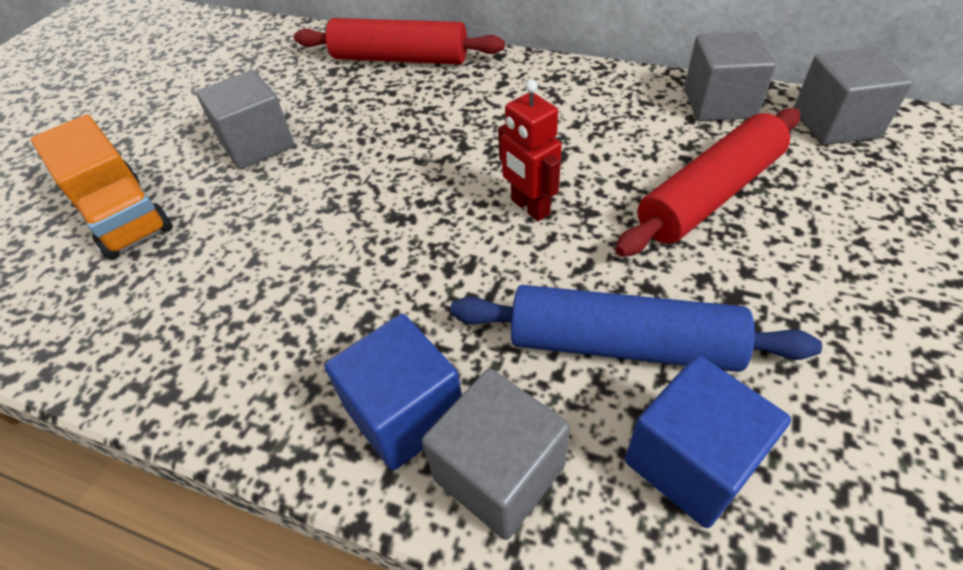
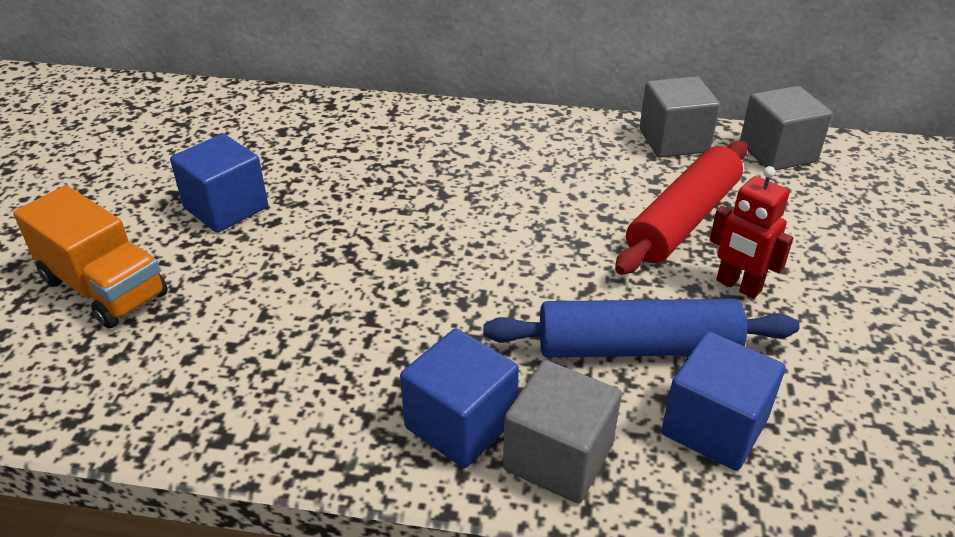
camera: 15 degrees left, 10 degrees down
(257, 144) = (226, 208): grey cube -> blue cube
(400, 59) = (351, 116): red rolling pin -> none
(529, 207) = (524, 244): red robot -> red robot (738, 286)

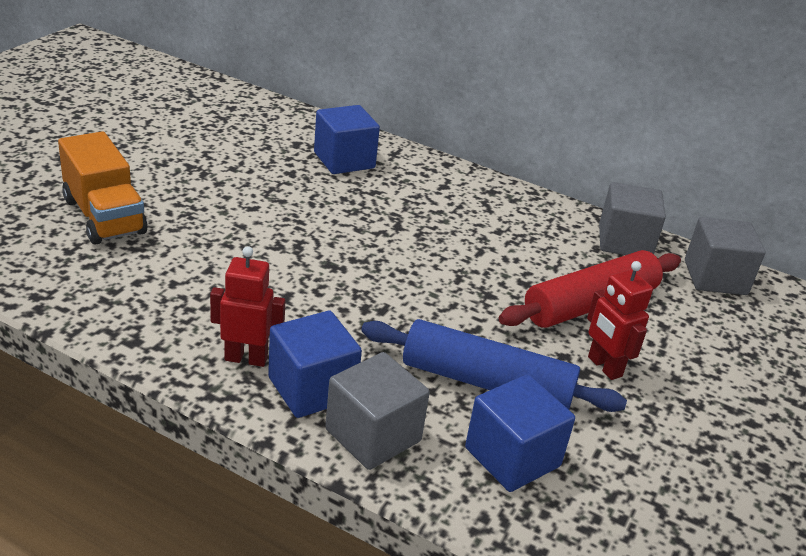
camera: 15 degrees right, 5 degrees down
(226, 208) = (222, 187): blue cube -> blue cube (344, 160)
(366, 413) = (246, 358): none -> red robot

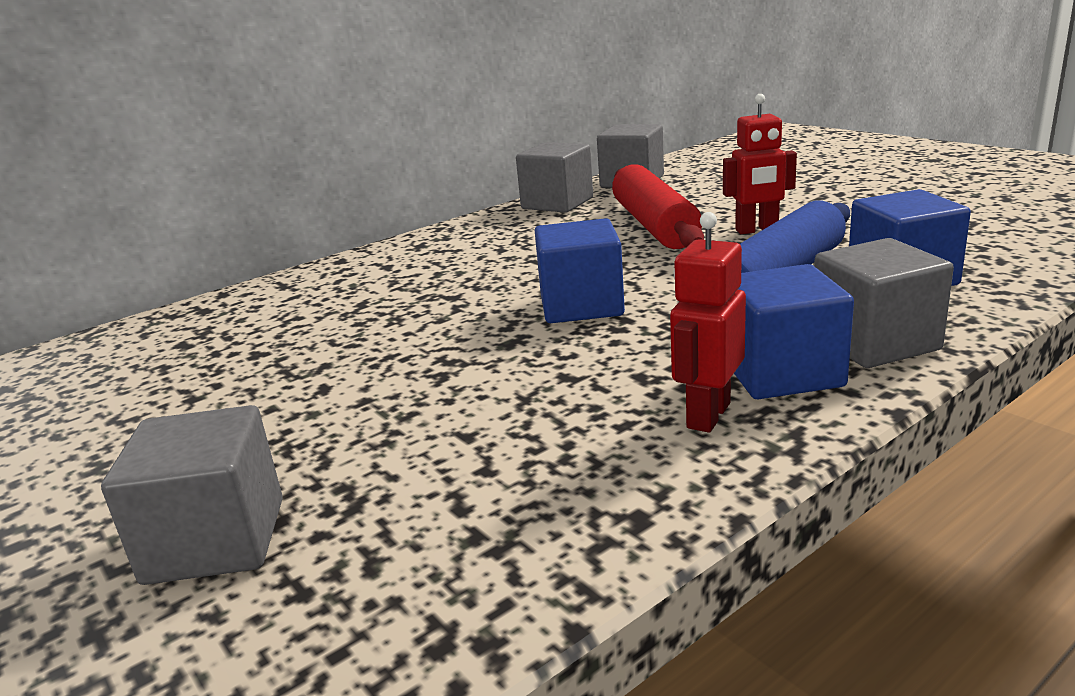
camera: 60 degrees left, 10 degrees down
(104, 216) = (215, 540): orange truck -> grey cube
(344, 160) = (266, 315): blue cube -> blue cube (581, 305)

